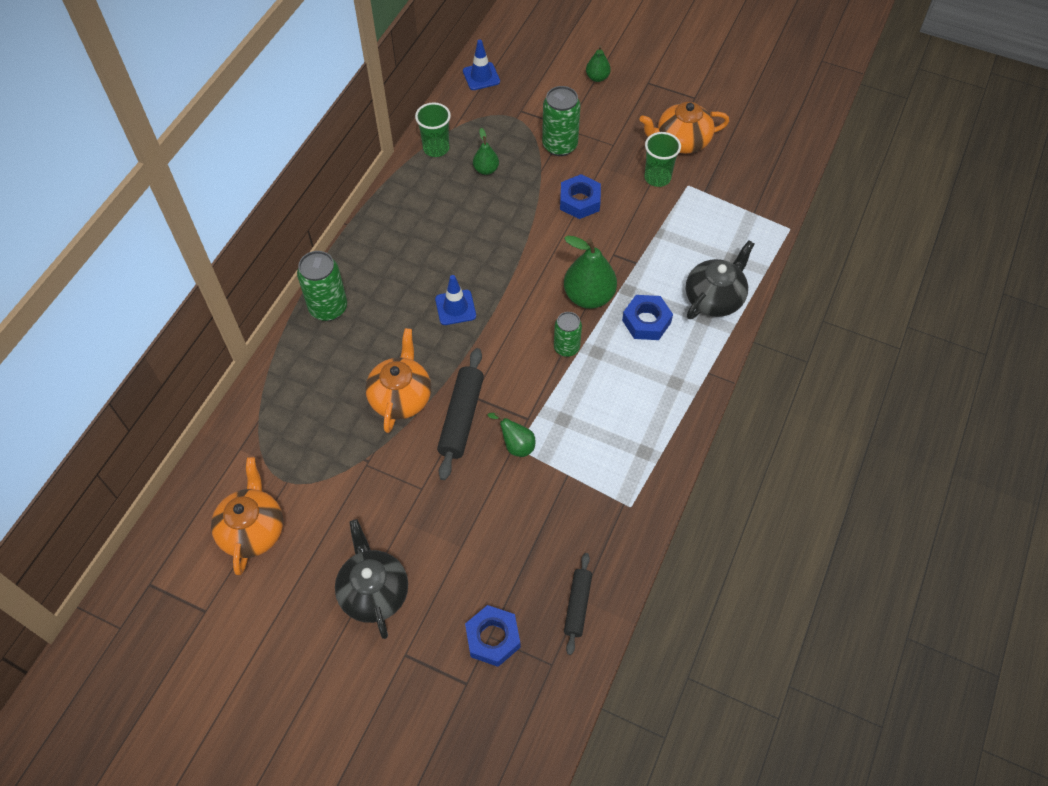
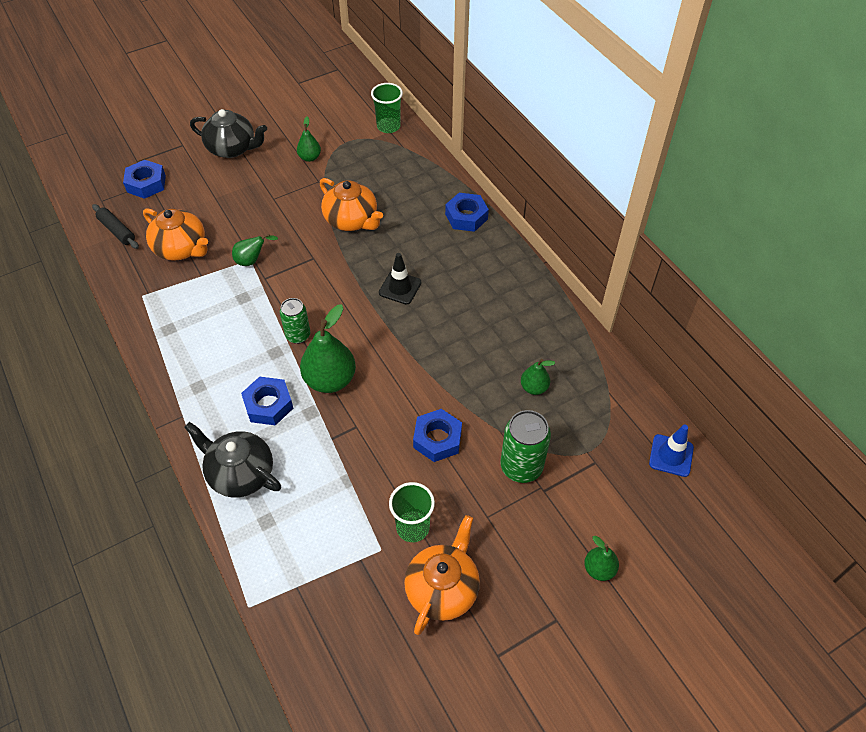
camera: 125 degrees right, 5 degrees down
(253, 530) = (327, 117): orange teapot -> orange teapot (181, 248)
(328, 308) = (466, 216): green can -> blue nut
(335, 499) = (310, 157): none -> green pear
(436, 148) = (590, 364): green cup -> green cup (388, 126)
(455, 307) = (400, 288): blue traffic cone -> black traffic cone
(461, 418) = (303, 243): black rolling pin -> none
(714, 298) = (240, 473): black teapot -> black teapot turned 135 degrees clockwise

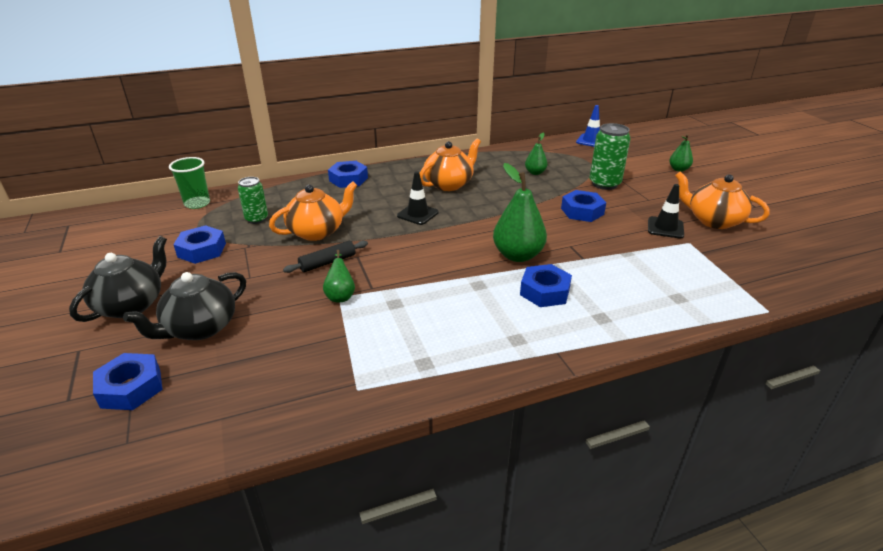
camera: 80 degrees left, 20 degrees down
(117, 231) = (212, 420): black rolling pin -> black rolling pin (328, 262)
(181, 248) = (289, 351): orange teapot -> orange teapot (449, 184)
(240, 473) = (628, 312): black teapot -> black teapot (200, 328)
(298, 335) = (459, 270): green can -> green can (256, 219)
(310, 157) = (202, 250): green pear -> blue nut
(413, 527) = (665, 228): green cup -> black traffic cone

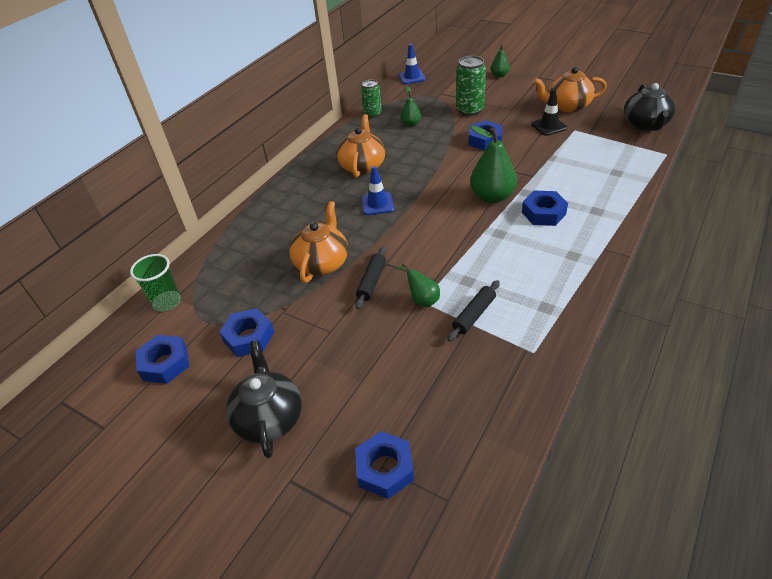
camera: 35 degrees left, 10 degrees up
(200, 328) = (359, 393): black teapot -> black teapot (645, 124)
(256, 219) = (251, 283): green can -> green can (373, 114)
(348, 179) = (273, 204): blue nut -> blue nut (165, 363)
(359, 330) = (474, 315): none -> black rolling pin
(417, 214) = (377, 204): black traffic cone -> blue traffic cone

